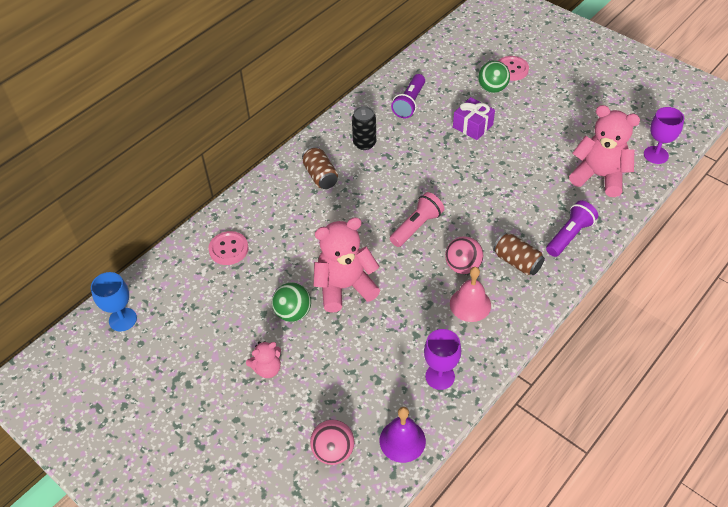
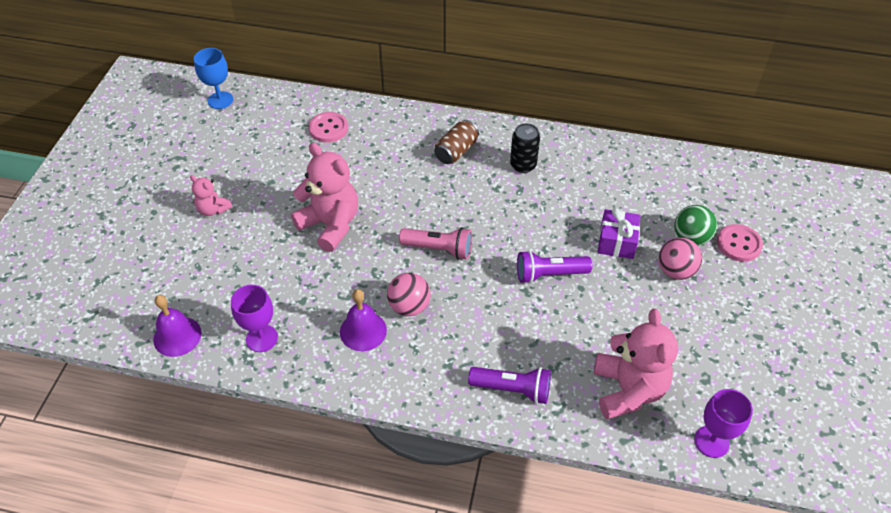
camera: 60 degrees right, 0 degrees up
(293, 313) = (281, 201): green ball -> none
(333, 451) = (147, 290): pink ball -> pink ball (675, 271)
(409, 103) = (608, 177): purple flashlight -> purple flashlight (549, 274)
(470, 304) = (363, 331): pink bell -> purple bell
(517, 262) = (444, 352): brown can -> none

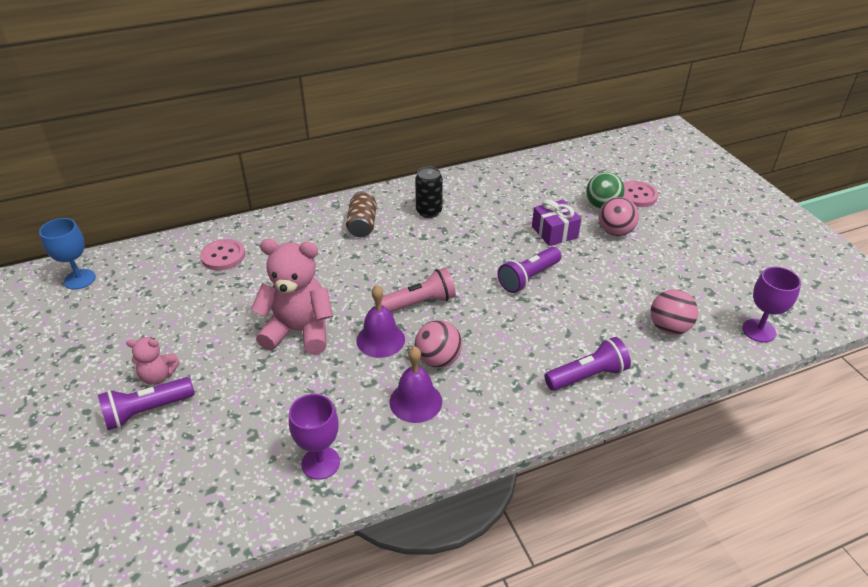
camera: 35 degrees left, 10 degrees down
(177, 336) = (223, 513): purple bell -> purple bell (380, 339)
(187, 233) = (147, 411): none -> purple flashlight
(628, 390) = (669, 328): pink teddy bear -> pink ball

